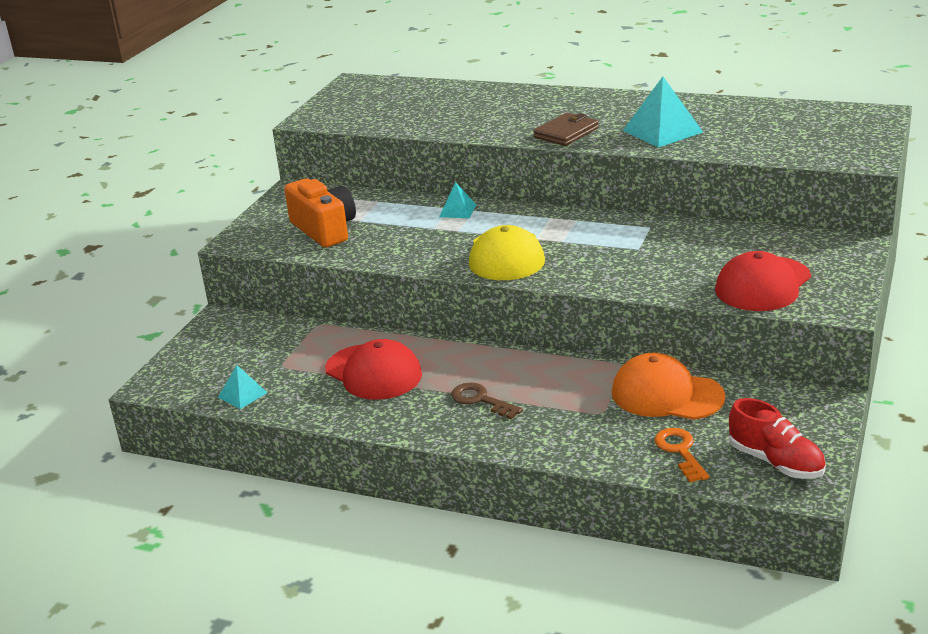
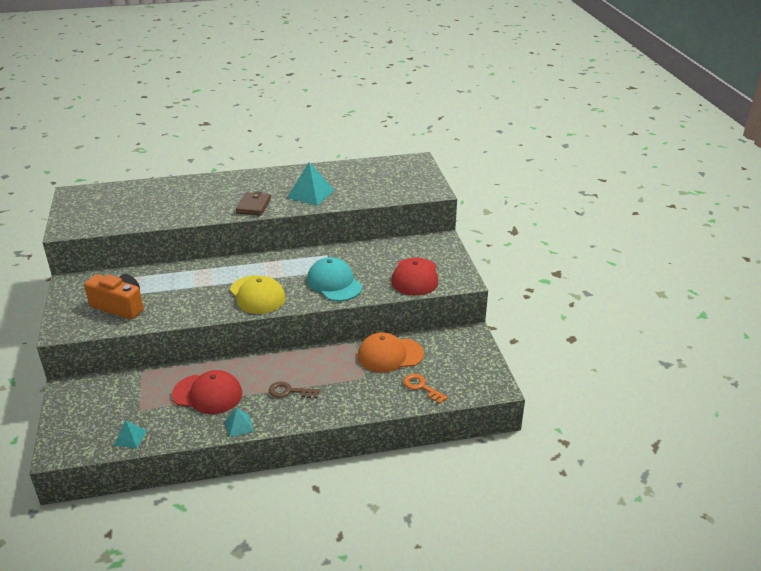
camera: 35 degrees left, 5 degrees up
(457, 210) = (200, 270): turquoise pyramid -> turquoise pyramid (239, 425)
(628, 265) = (334, 283): none -> turquoise cap
(776, 462) = (472, 377): red shoe -> none

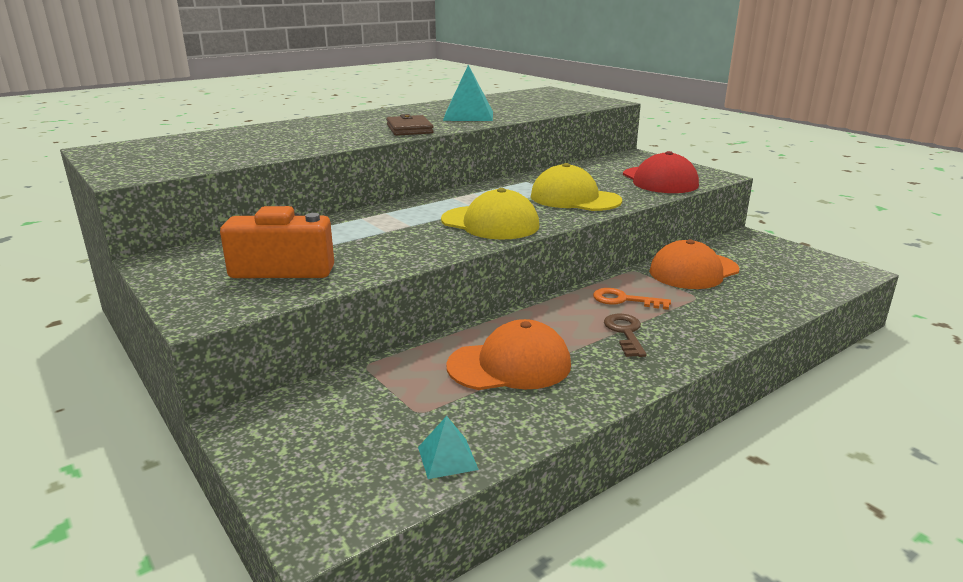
camera: 25 degrees left, 10 degrees down
(207, 394) = (509, 365): red cap -> orange cap
(239, 425) = (610, 389): turquoise pyramid -> none
(289, 391) = (625, 333): brown key -> brown key turned 105 degrees clockwise
(334, 283) = (575, 199): turquoise cap -> yellow cap
(421, 387) = (778, 289): orange key -> orange key (624, 300)

